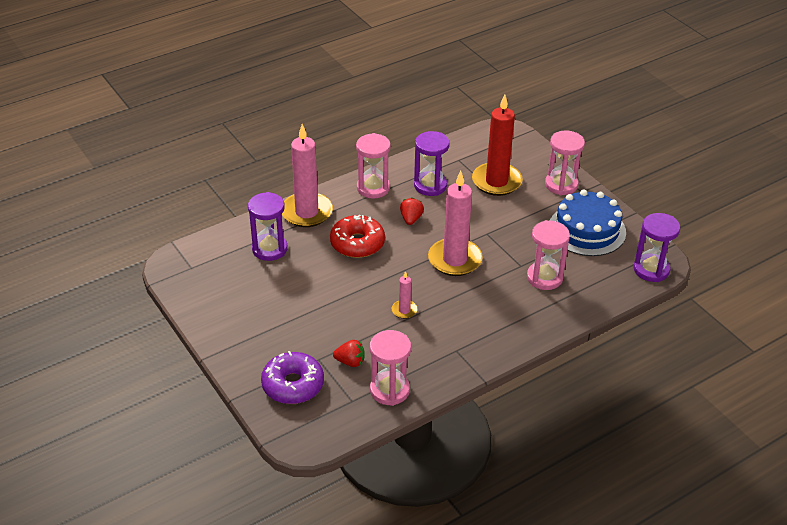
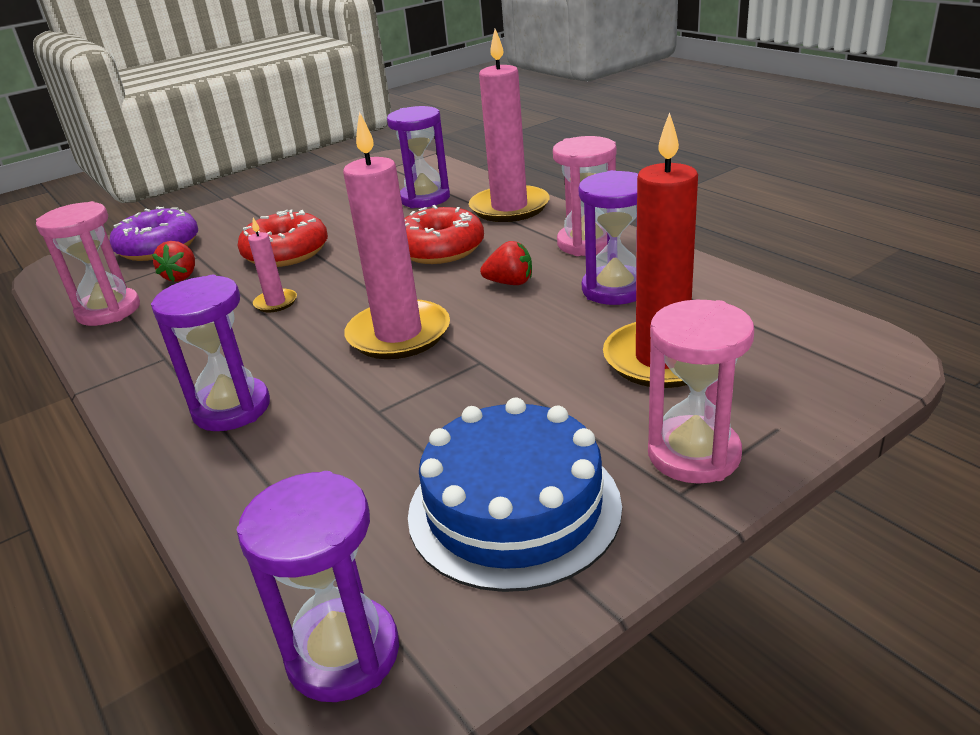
camera: 90 degrees right, 10 degrees down
(333, 312) = (286, 253): none -> red donut
(511, 315) = (231, 408): none -> purple hourglass
(544, 278) = (335, 445): pink hourglass -> none

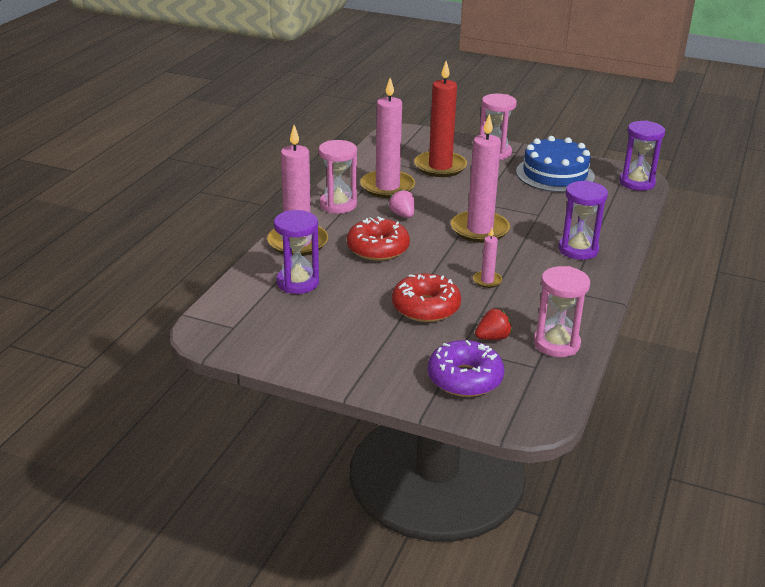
camera: 125 degrees left, 0 degrees up
(510, 283) = (402, 215): red strawberry -> pink strawberry
(615, 289) = (387, 187): purple hourglass -> pink candle

